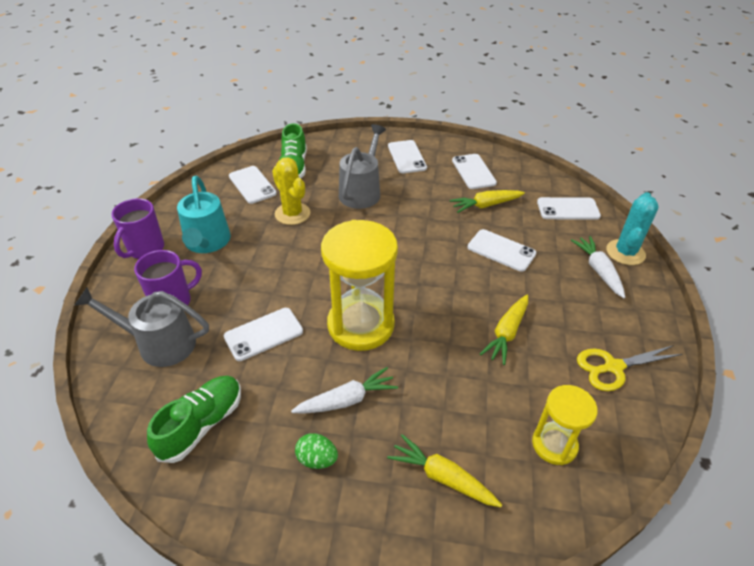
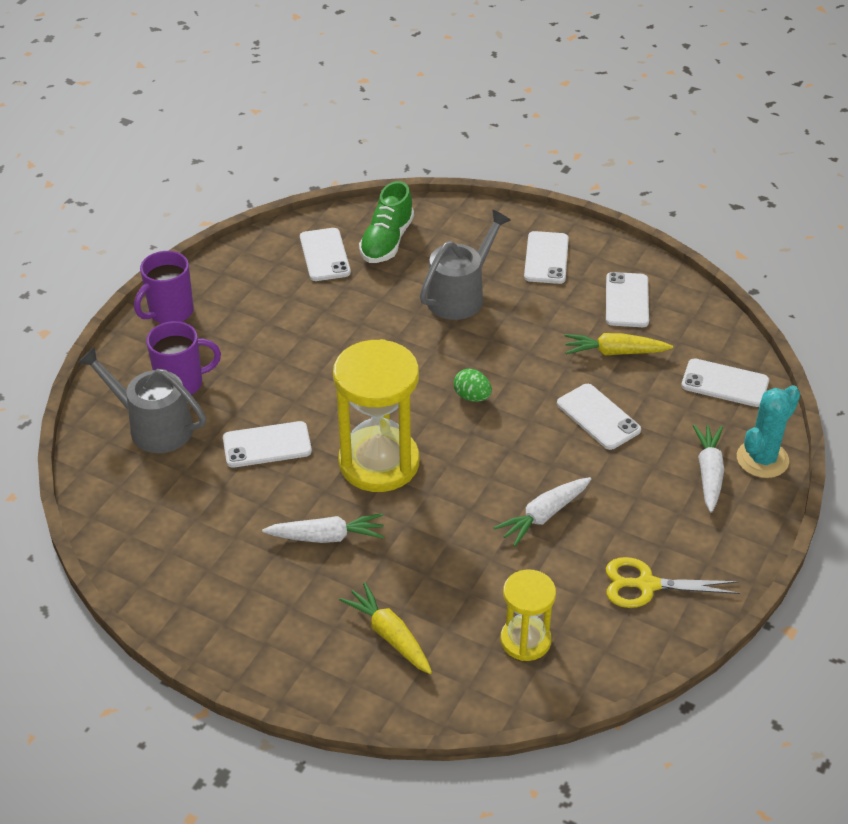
camera: 20 degrees right, 0 degrees up
(202, 425) = (170, 520): green shoe -> none
(207, 242) = (242, 320): turquoise watering can -> none
(292, 214) = (358, 306): yellow cactus -> none
(317, 459) = (271, 584): green egg -> green egg (472, 397)
(506, 333) = (543, 516): yellow carrot -> white carrot

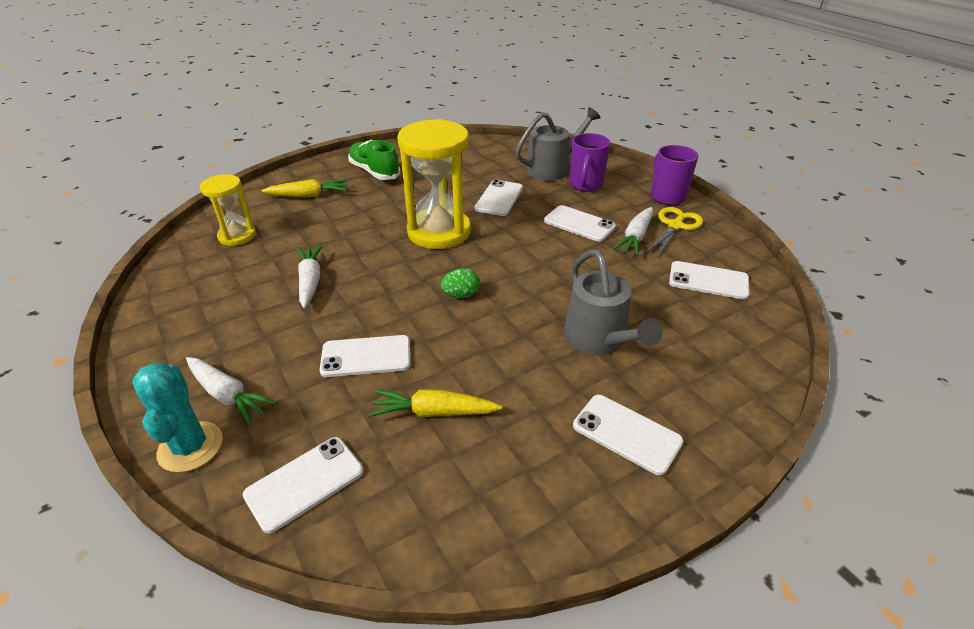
camera: 120 degrees right, 5 degrees down
(327, 537) = (400, 197): white carrot -> white carrot (635, 237)
(387, 241) = (714, 323): green shoe -> green shoe (374, 172)
(614, 352) = (433, 412): yellow carrot -> yellow carrot turned 120 degrees counterclockwise
(627, 300) = (504, 470): white phone -> white phone (579, 224)
(646, 585) = (194, 301): yellow scissors -> yellow scissors (675, 226)

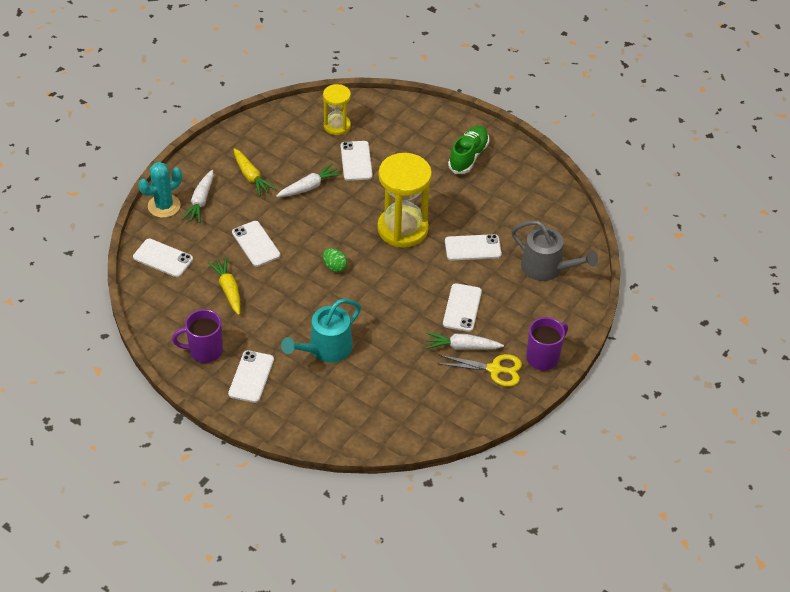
camera: 65 degrees right, 10 degrees up
(308, 195) = (409, 135): yellow carrot -> yellow carrot (251, 177)
(585, 185) = (530, 297): purple mug -> purple mug (204, 351)
(599, 339) = (326, 349): grey watering can -> turquoise watering can
(708, 281) = (424, 399): white phone -> white phone (356, 161)

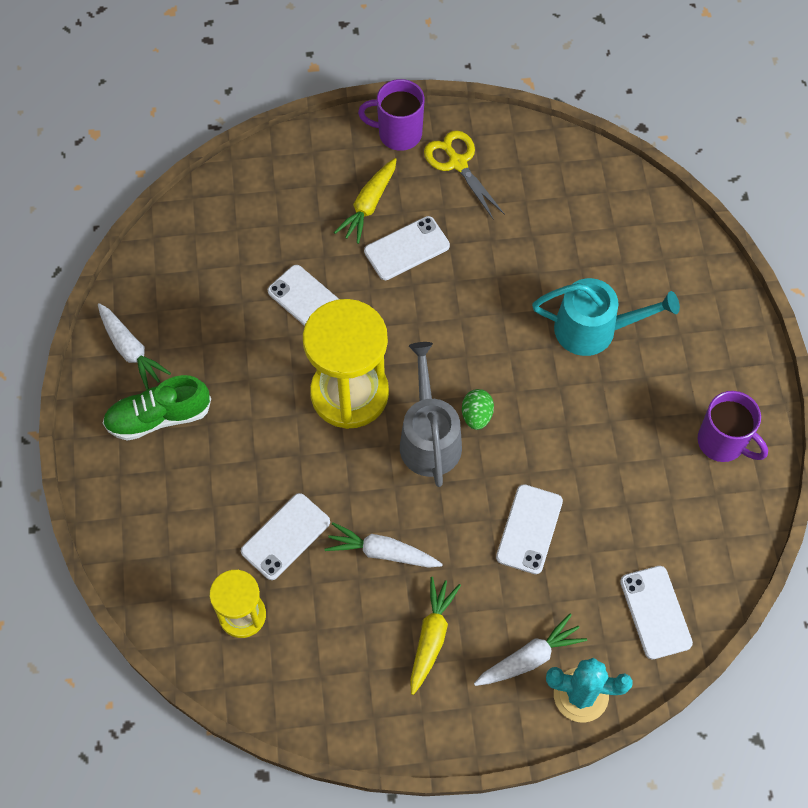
camera: 130 degrees left, 15 degrees up
(228, 289) = (622, 496): yellow carrot -> yellow carrot (368, 205)
(251, 376) = (702, 367): white phone -> none
(462, 347) = (459, 211): white carrot -> white carrot (131, 350)
(546, 268) = (269, 212): grey watering can -> grey watering can (429, 438)

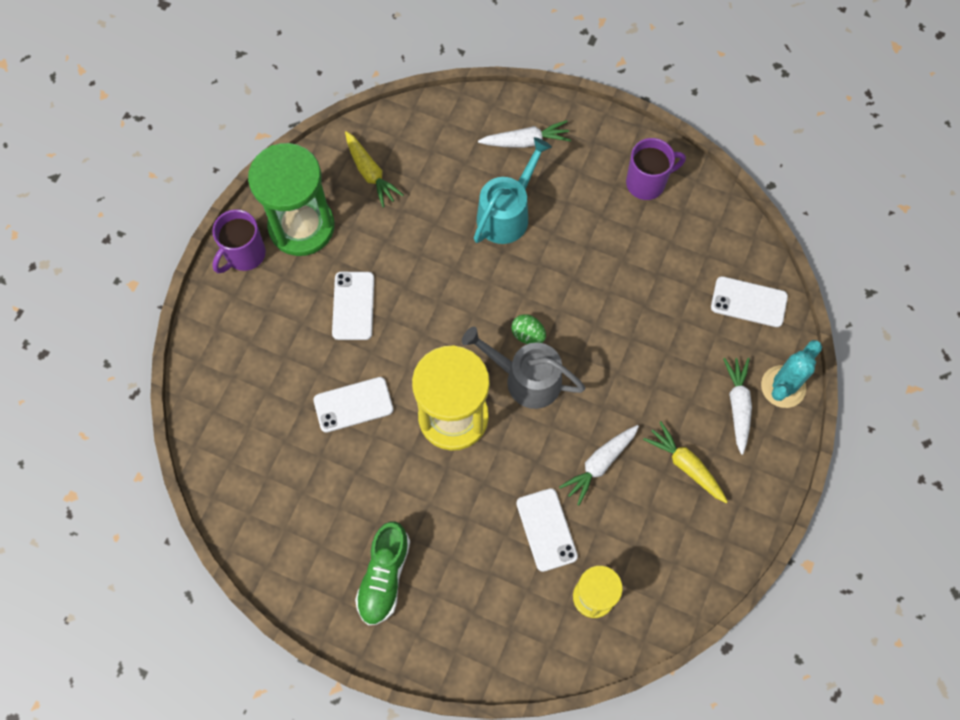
camera: 60 degrees left, 5 degrees up
(131, 350) = (308, 569): white carrot -> white carrot (526, 141)
(368, 205) = (295, 313): yellow carrot -> yellow carrot (370, 173)
(457, 163) = (301, 226): yellow scissors -> green hourglass
(529, 529) = (640, 350): white phone -> none

